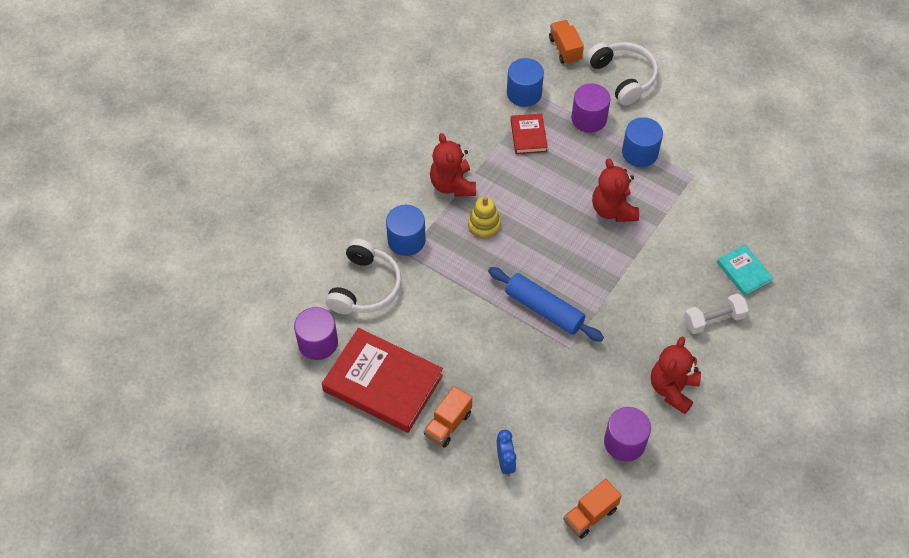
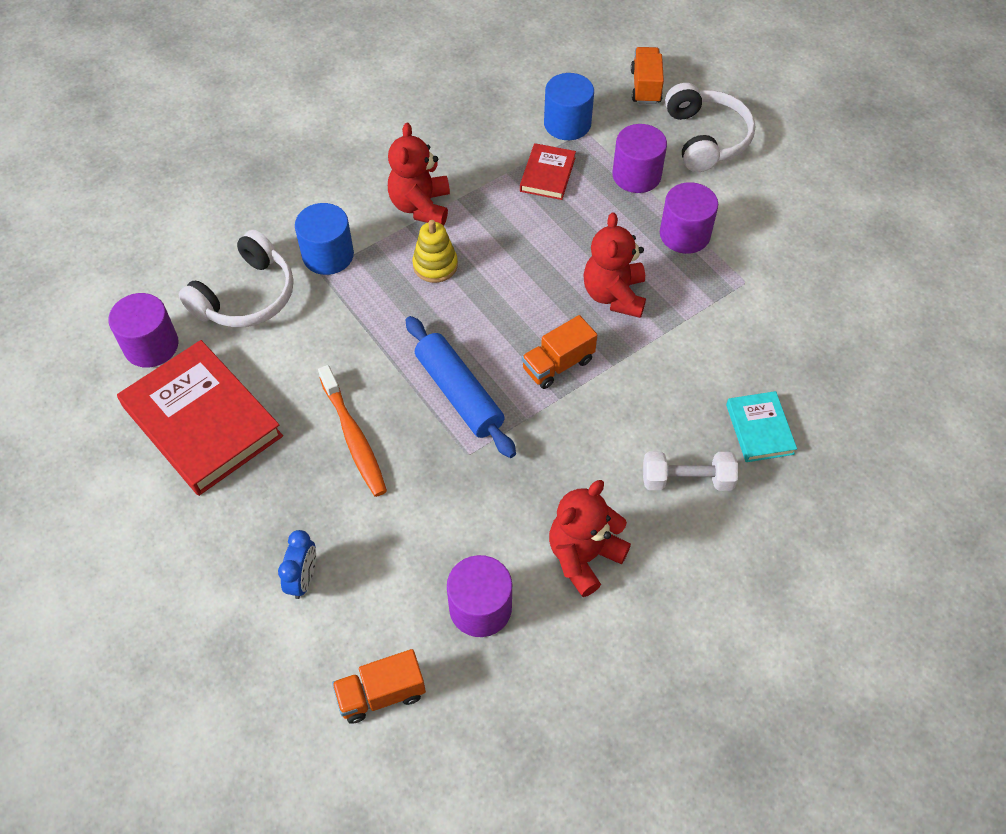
camera: 20 degrees right, 0 degrees up
(448, 424) = (255, 502): orange truck -> orange truck (558, 364)
(490, 361) = (354, 437): none -> orange toothbrush
(640, 153) = (684, 234): blue cylinder -> purple cylinder

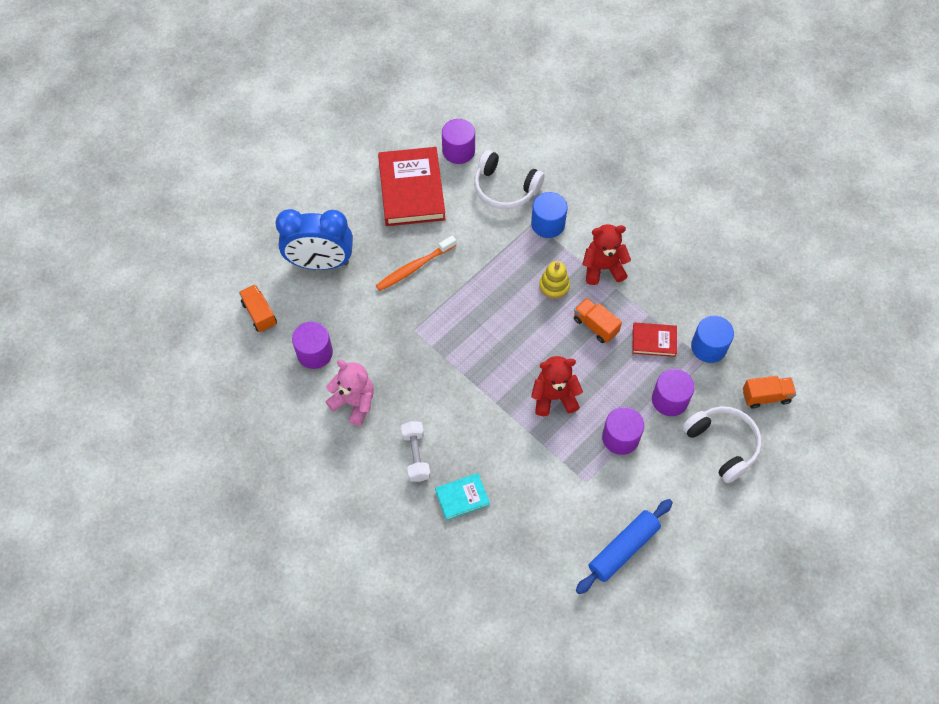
camera: 80 degrees right, 5 degrees up
(202, 421) = (411, 190): red book -> red book turned 45 degrees counterclockwise
(303, 579) = (320, 263): blue clock -> blue clock, size x2.27
(459, 393) = (456, 317): blue rolling pin -> blue rolling pin (623, 549)
(558, 364) = (489, 370): orange truck -> orange truck (595, 326)
(583, 556) = (354, 402): red teddy bear -> pink teddy bear
(706, 138) = (722, 445): white headphones -> white headphones turned 105 degrees counterclockwise

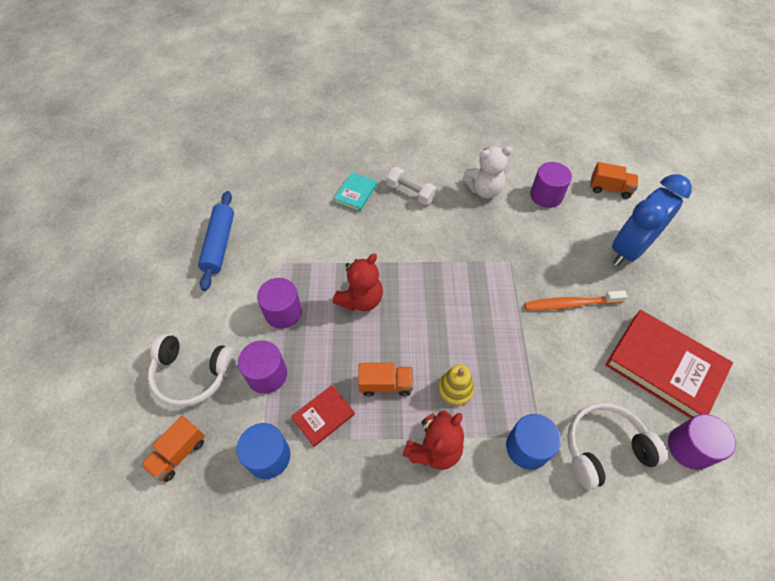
camera: 135 degrees right, 5 degrees down
(354, 402) = (484, 190): pink teddy bear -> white teddy bear
(414, 267) = (570, 304): orange toothbrush -> orange toothbrush turned 105 degrees counterclockwise

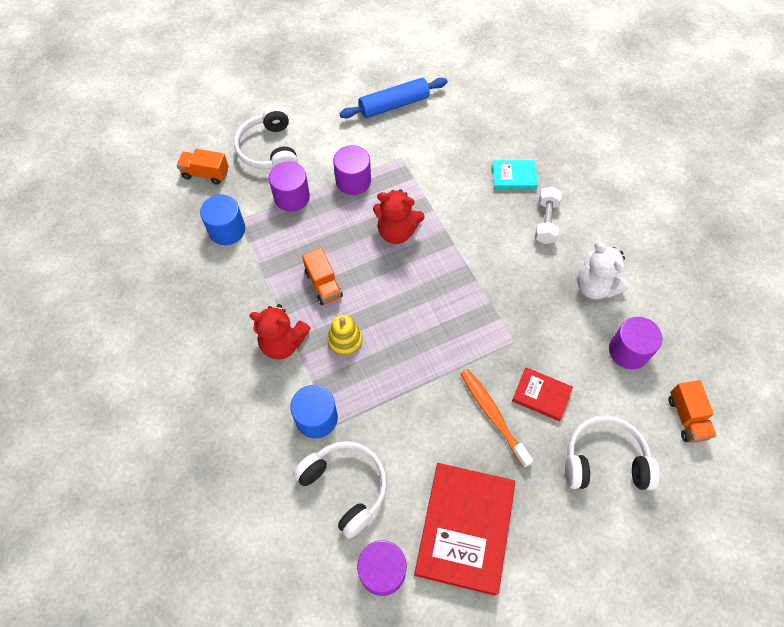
camera: 65 degrees right, 5 degrees up
(323, 416) = (275, 252): red book -> red book (541, 395)
(629, 249) = (604, 460): blue clock -> white headphones

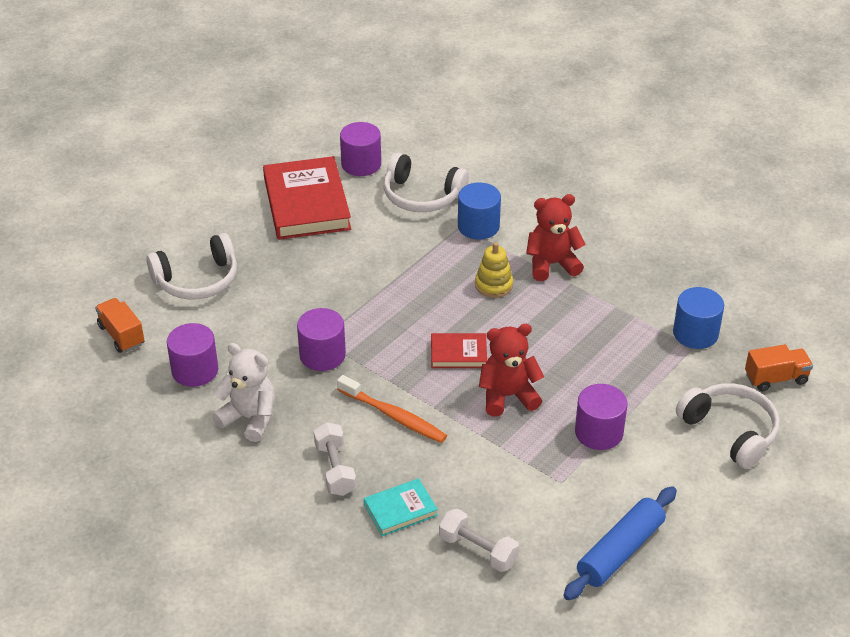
camera: 155 degrees right, 20 degrees down
(292, 197) = (655, 389): purple cylinder -> purple cylinder (322, 355)
(323, 284) = (550, 321): orange truck -> none
(477, 135) = (478, 550): none -> white dumbbell
(492, 415) = (316, 277): orange toothbrush -> orange toothbrush (394, 416)
(541, 395) = (275, 306): red book -> red book (458, 353)

